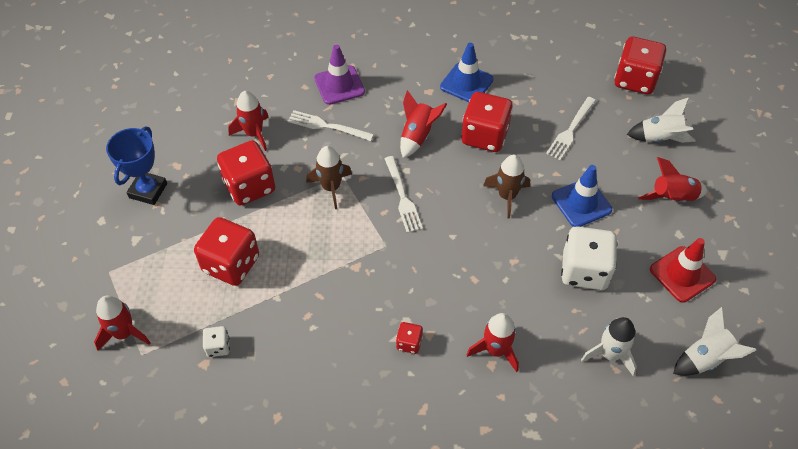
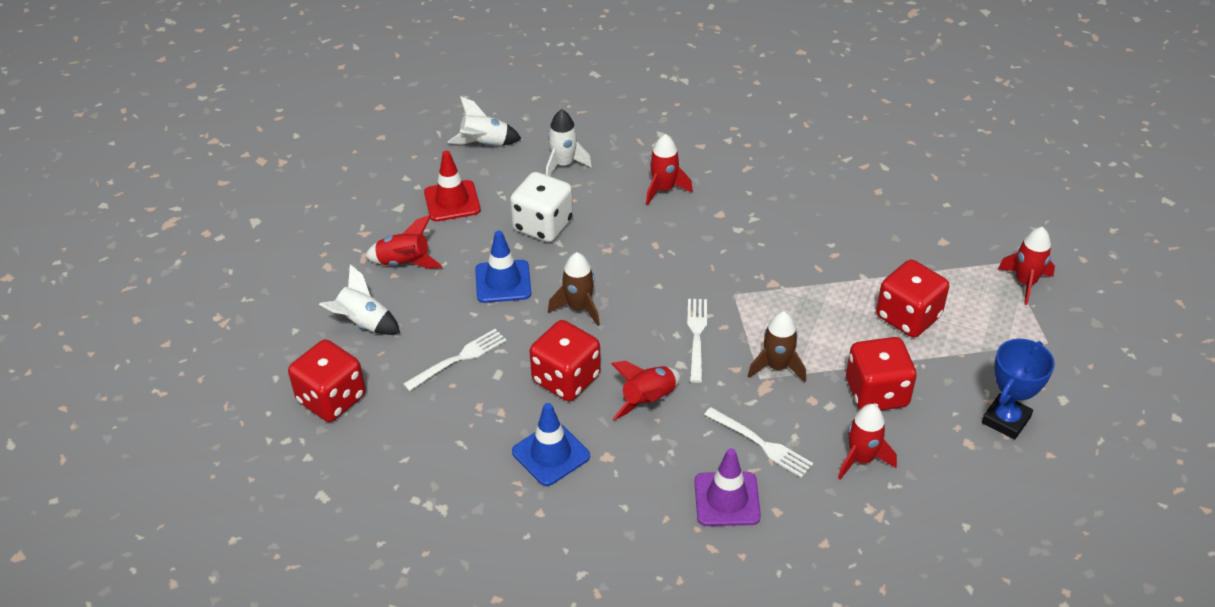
camera: 160 degrees left, 10 degrees down
(218, 347) = (928, 250): white dice -> none
(409, 343) = (741, 212): red dice -> none

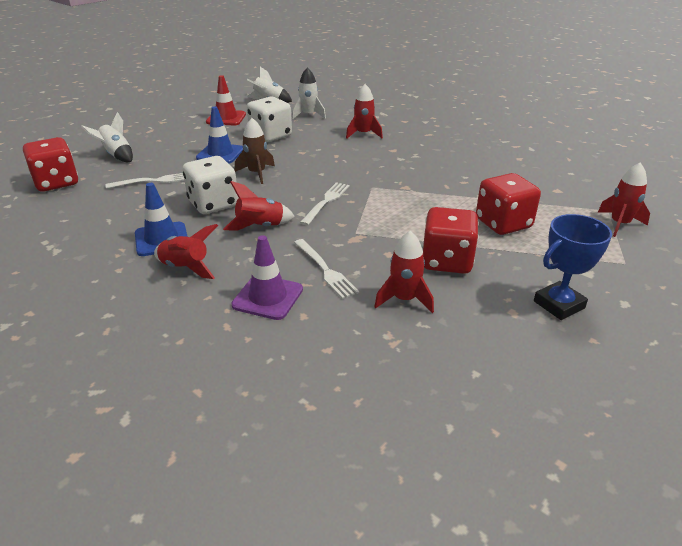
camera: 20 degrees right, 10 degrees down
(404, 262) = (170, 136): red rocket -> red rocket (186, 268)
(566, 379) = (213, 204): red dice -> white dice
(777, 367) = (374, 229): brown rocket -> none

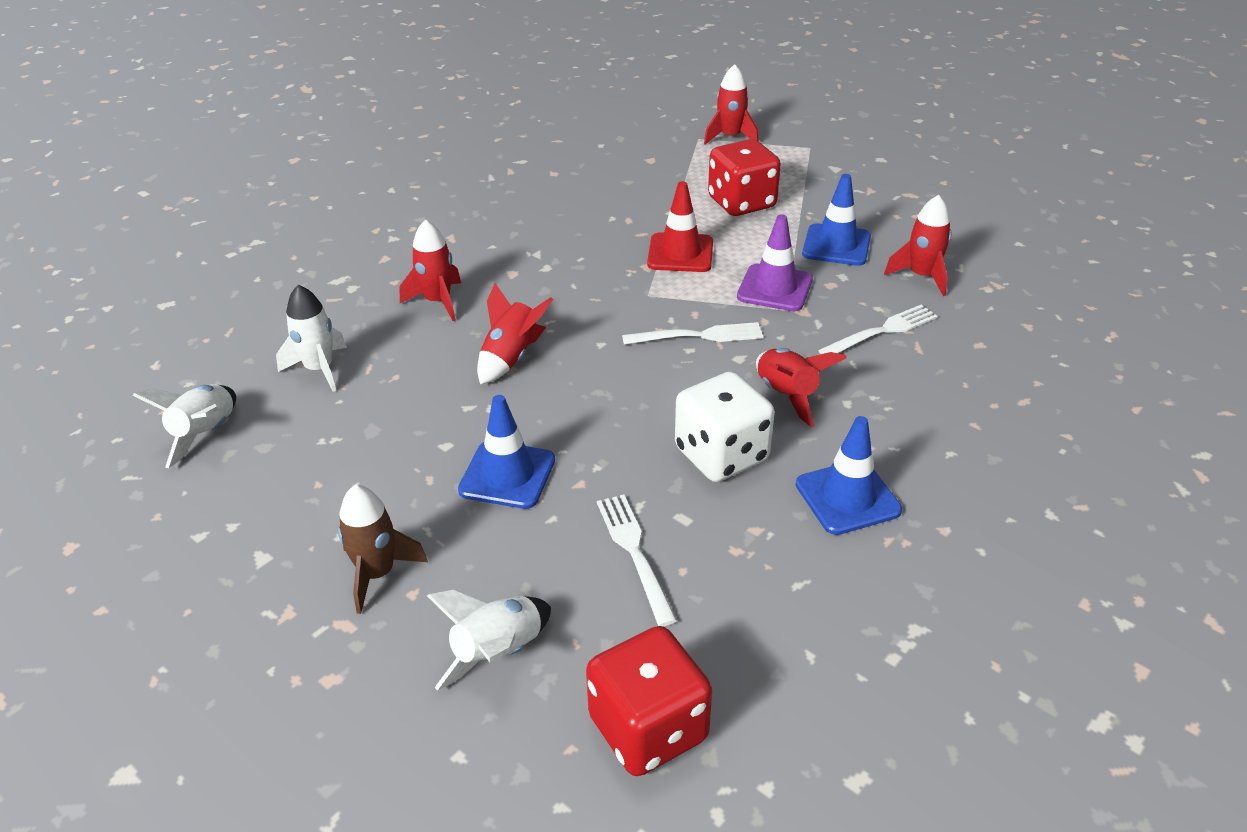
camera: 90 degrees left, 5 degrees up
(186, 268) = (916, 456): red rocket -> red rocket (511, 357)
(226, 118) = (299, 493): red traffic cone -> red traffic cone (680, 253)
(257, 173) = (600, 416): brown rocket -> brown rocket (377, 574)
(268, 297) = (956, 373): purple traffic cone -> purple traffic cone (775, 288)
(270, 136) = (423, 414): white dice -> none
(326, 201) = (699, 335): white fork -> white fork turned 150 degrees clockwise
(447, 261) = (836, 245): red dice -> blue traffic cone
(558, 304) = (896, 190): blue trophy -> none

